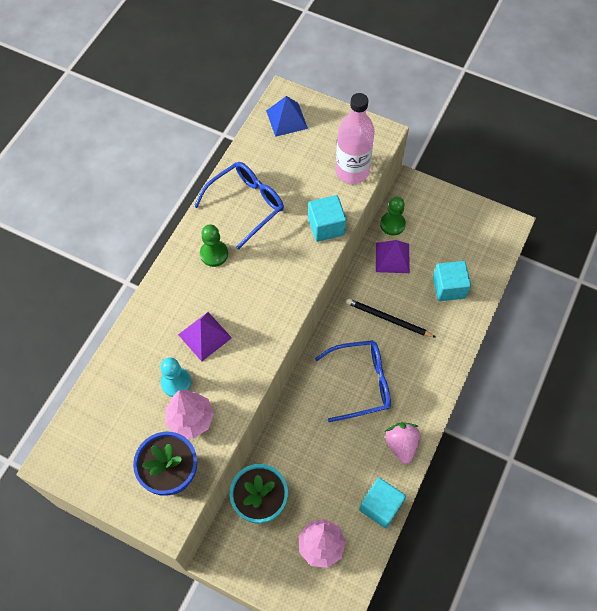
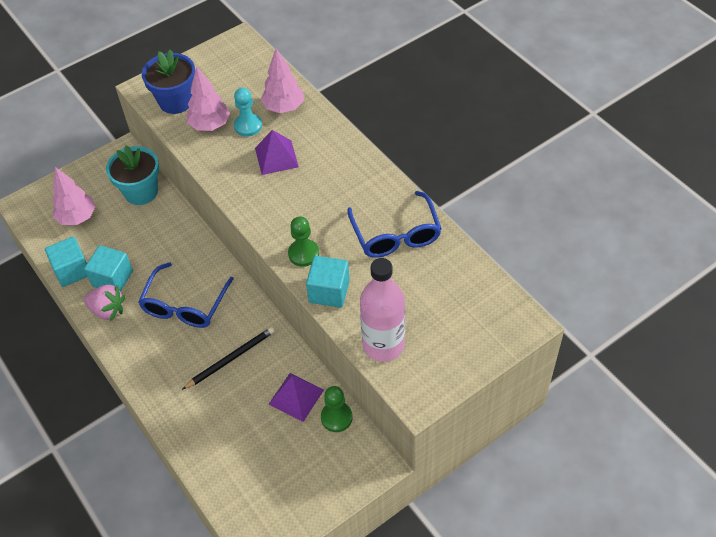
camera: 120 degrees right, 10 degrees down
(137, 362) = (284, 107): none -> pink tree
(214, 254) = (355, 191): green pawn -> green pawn (303, 254)
(287, 119) = (489, 312): blue pyramid -> none
(449, 287) = (227, 434): turquoise cube -> turquoise cube (112, 278)

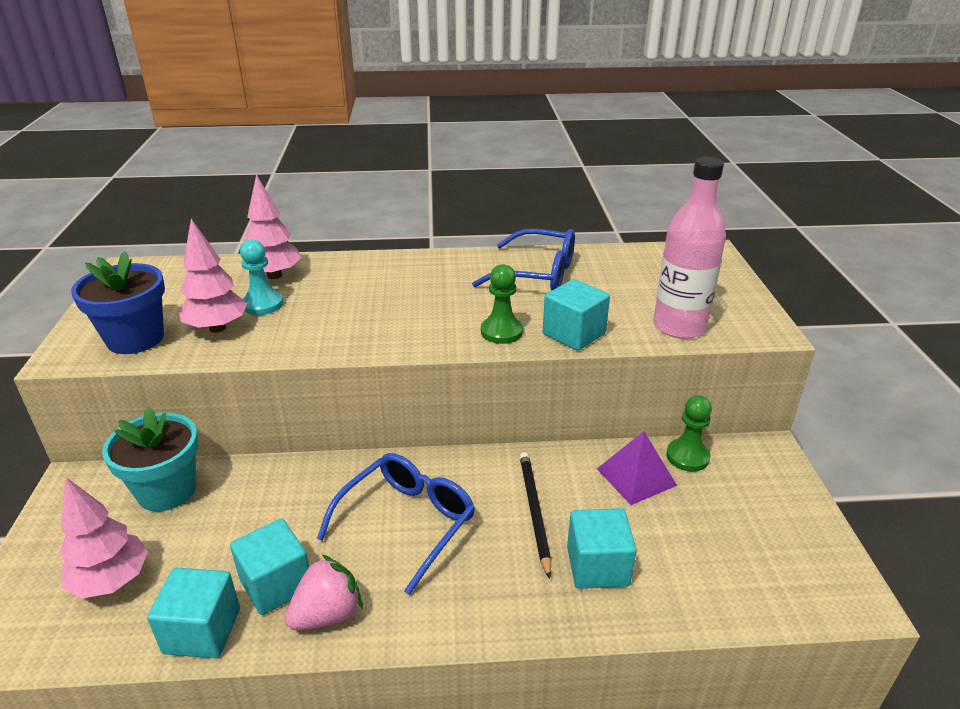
camera: 60 degrees left, 20 degrees down
(185, 305) = (407, 522): blue glasses -> blue glasses turned 105 degrees counterclockwise
(208, 408) = (597, 566): none -> turquoise cube
(276, 157) = (338, 302): purple pyramid -> none

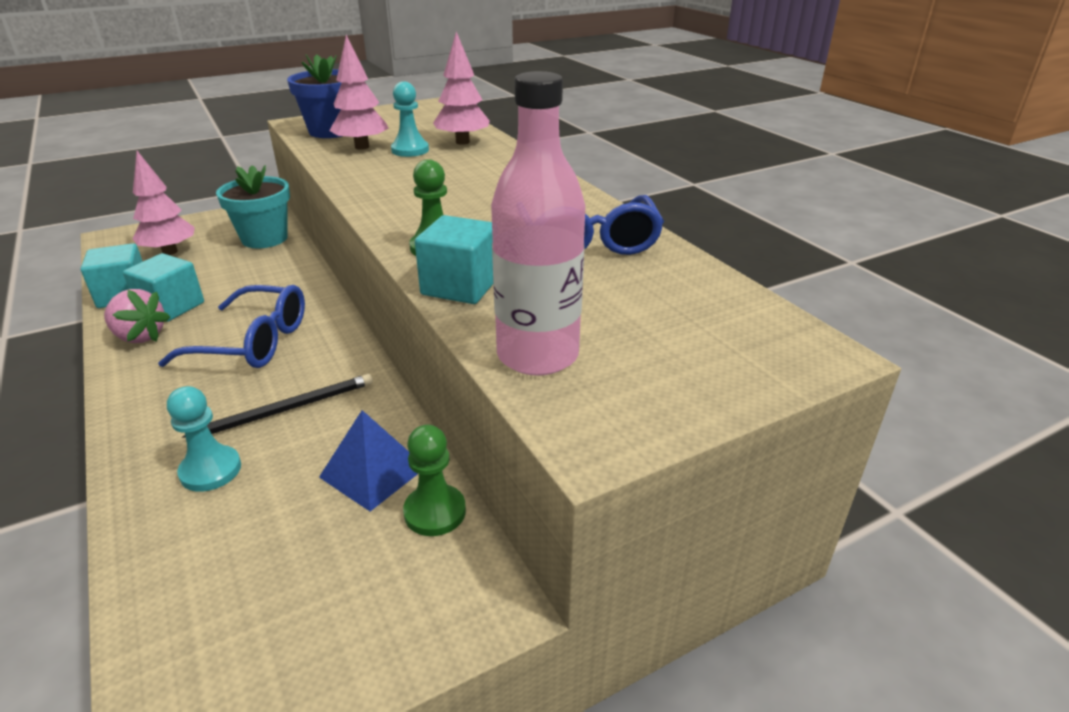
camera: 65 degrees right, 0 degrees up
(597, 566) = (210, 470): turquoise cube -> turquoise pawn
(636, 477) = (373, 472): purple pyramid -> blue pyramid

